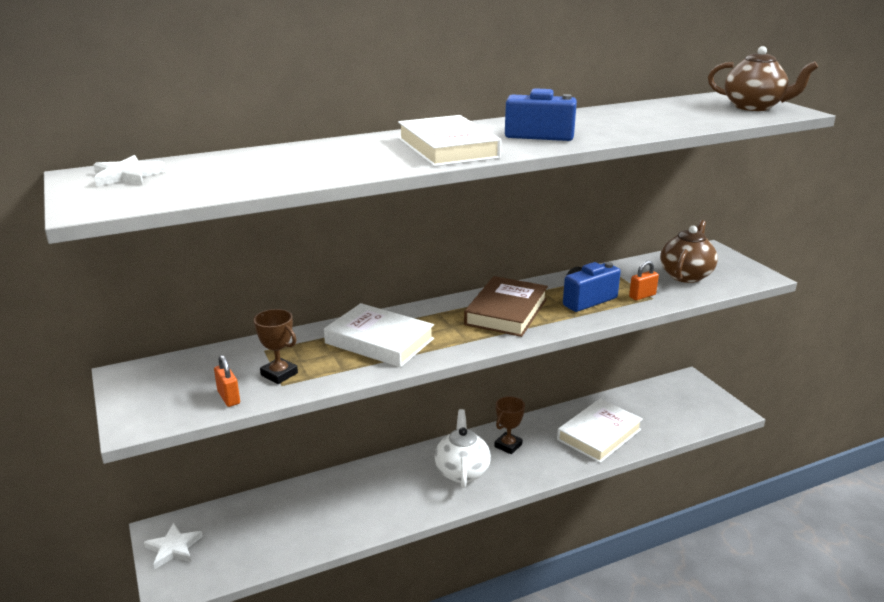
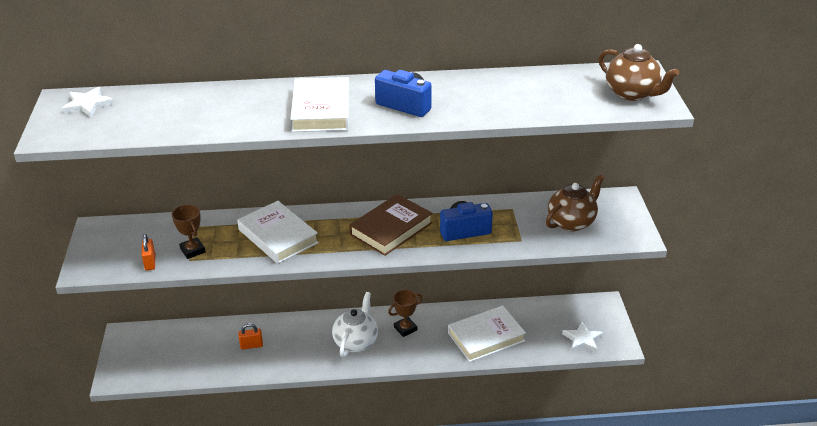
camera: 20 degrees right, 10 degrees up
(173, 548) = (127, 349): white star -> white star (582, 339)
(642, 296) = (514, 236): orange padlock -> orange padlock (251, 345)

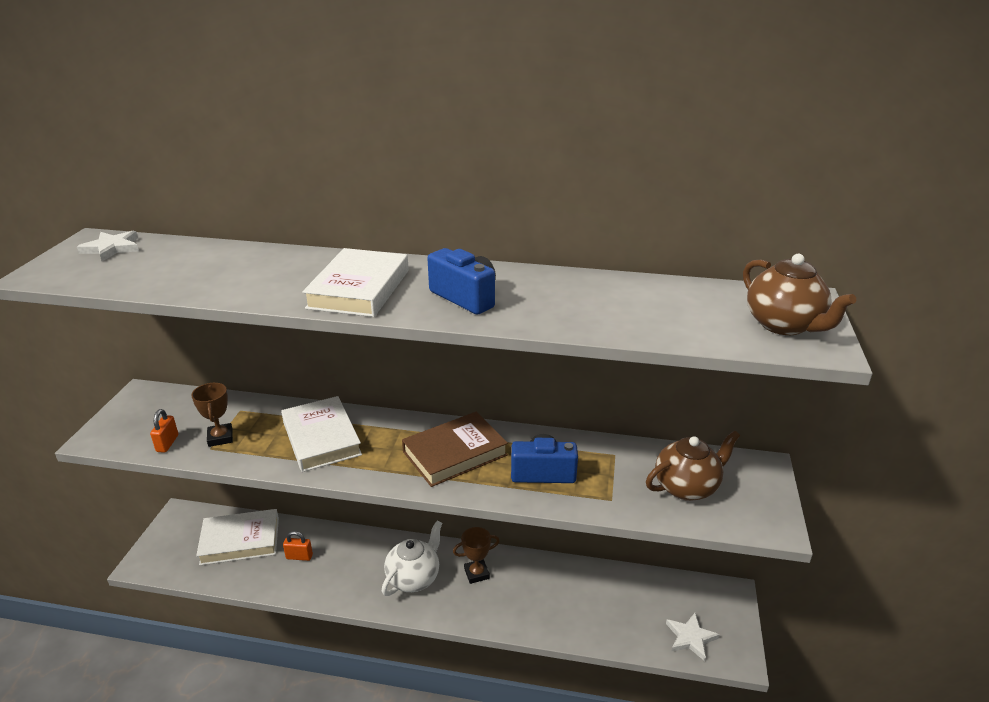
camera: 15 degrees right, 5 degrees down
(486, 337) = (568, 606): white book -> white book (240, 541)

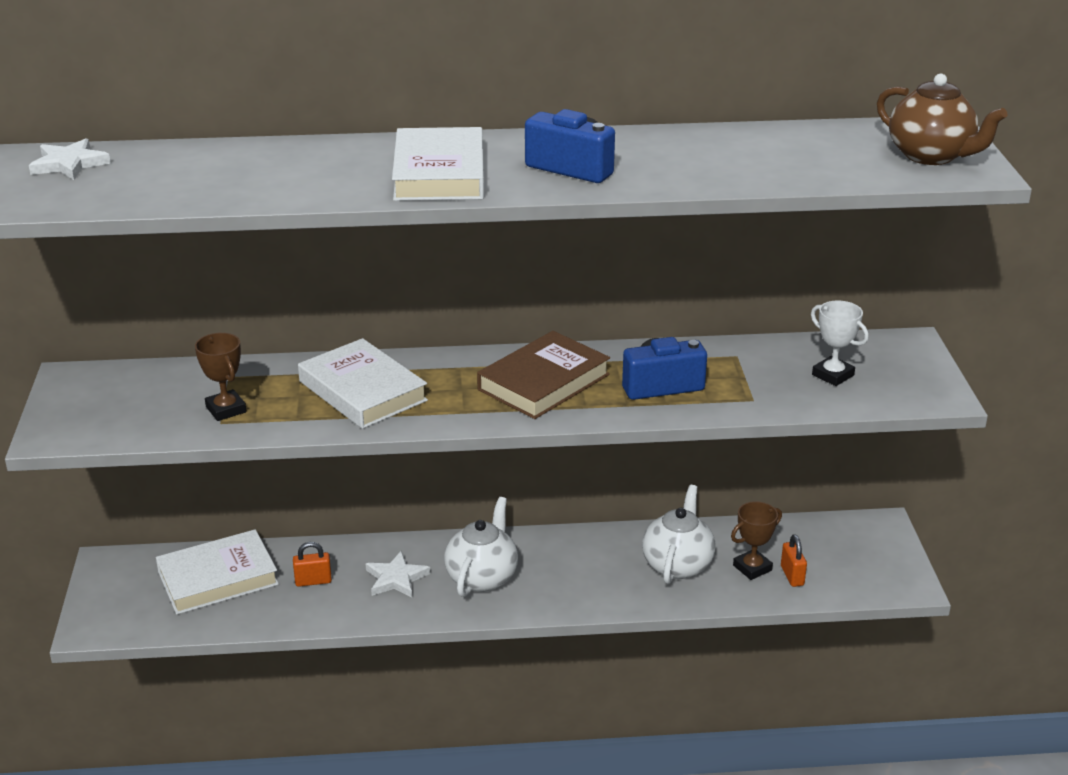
camera: 15 degrees left, 0 degrees up
(167, 443) = (157, 426): orange padlock -> orange padlock (792, 576)
(476, 573) = (562, 558): brown trophy -> brown trophy (752, 568)
(559, 597) = (677, 564): none -> white teapot
(687, 487) = (833, 375): brown teapot -> white trophy
(690, 638) = (849, 577): white star -> white star (396, 578)

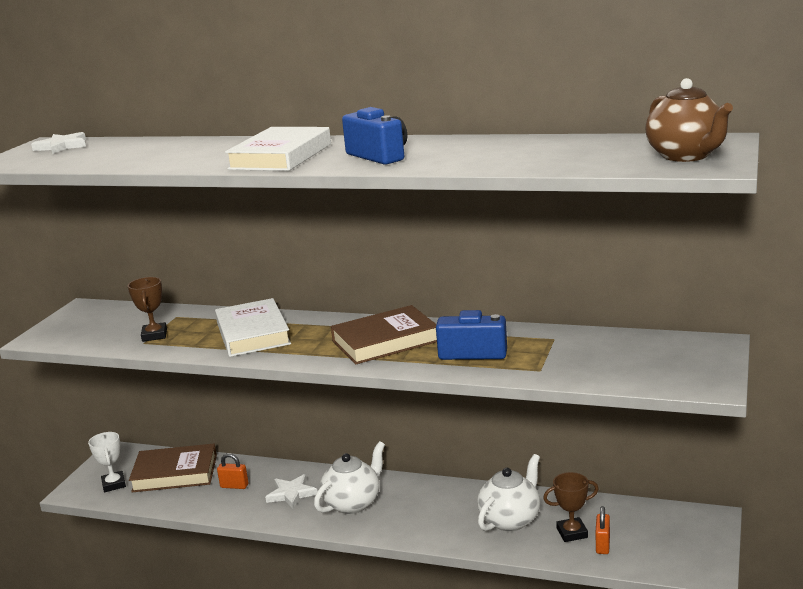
camera: 25 degrees right, 10 degrees down
(218, 578) = (175, 473): white book -> brown book
(833, 375) = (625, 360): white trophy -> white trophy (114, 484)

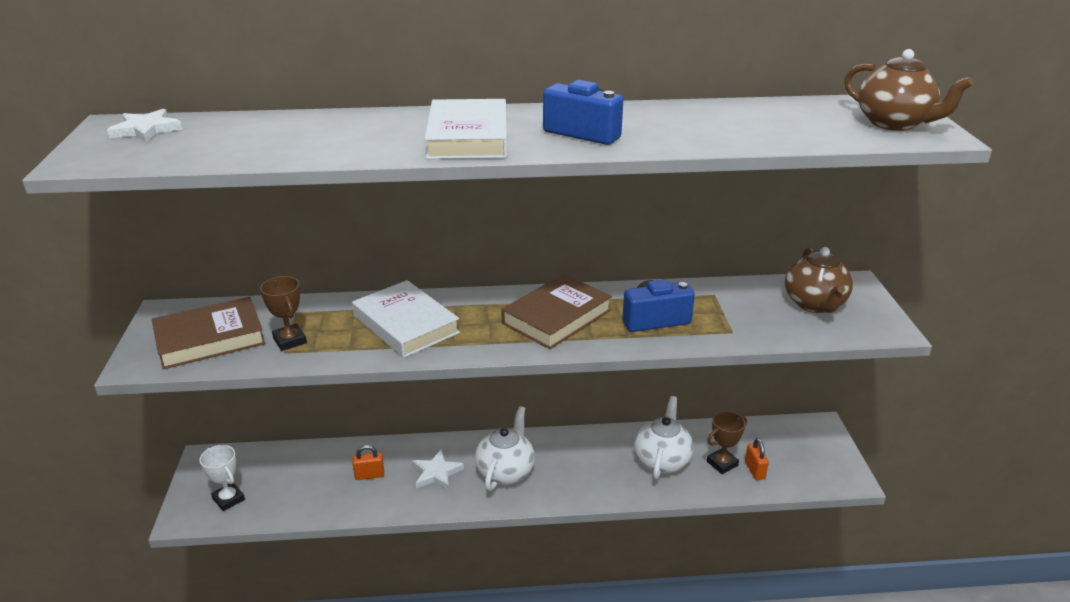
camera: 25 degrees left, 10 degrees up
(175, 473) = (293, 472): brown book -> brown book (210, 338)
(651, 357) = (814, 304): none -> brown teapot

